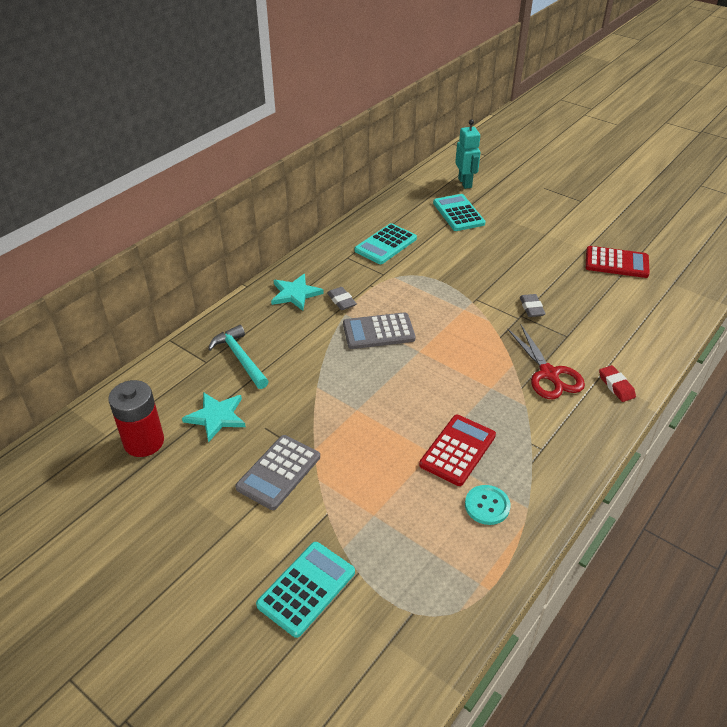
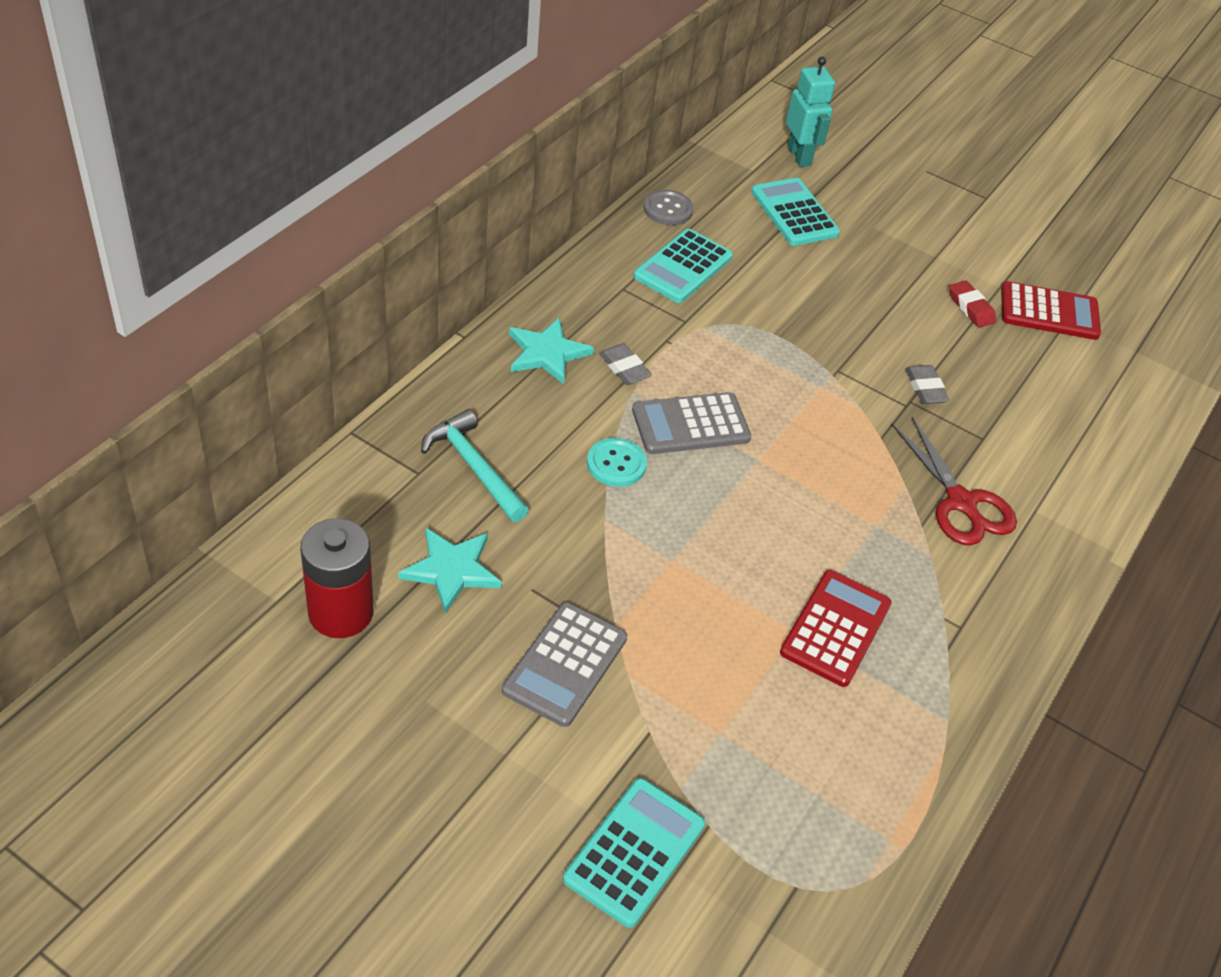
camera: 10 degrees left, 5 degrees up
(380, 214) = (668, 209): none -> grey button
(487, 506) = (888, 718): turquoise button -> turquoise button (616, 464)
(616, 386) = (1062, 524): red eraser -> red eraser (971, 308)

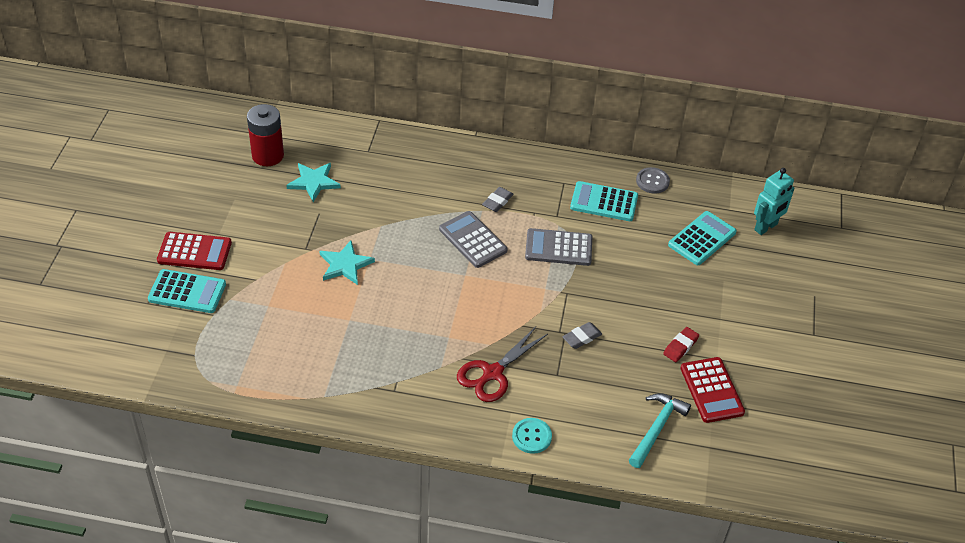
camera: 70 degrees right, 0 degrees up
(474, 467) = (384, 168): turquoise hammer -> turquoise hammer (656, 428)
(547, 353) = (486, 169): turquoise star -> turquoise star (345, 265)
(565, 664) = (279, 238): grey calculator -> grey calculator (558, 248)
(616, 464) = (422, 219): turquoise button -> turquoise button (531, 436)
(835, 628) = (361, 335): red calculator -> red calculator (194, 252)

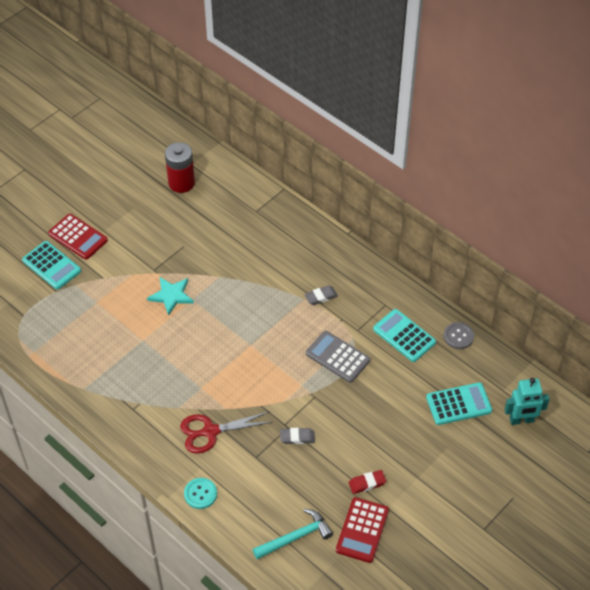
camera: 35 degrees right, 5 degrees up
(314, 182) = (198, 219): turquoise star -> none
(473, 240) = (278, 319): grey calculator -> none

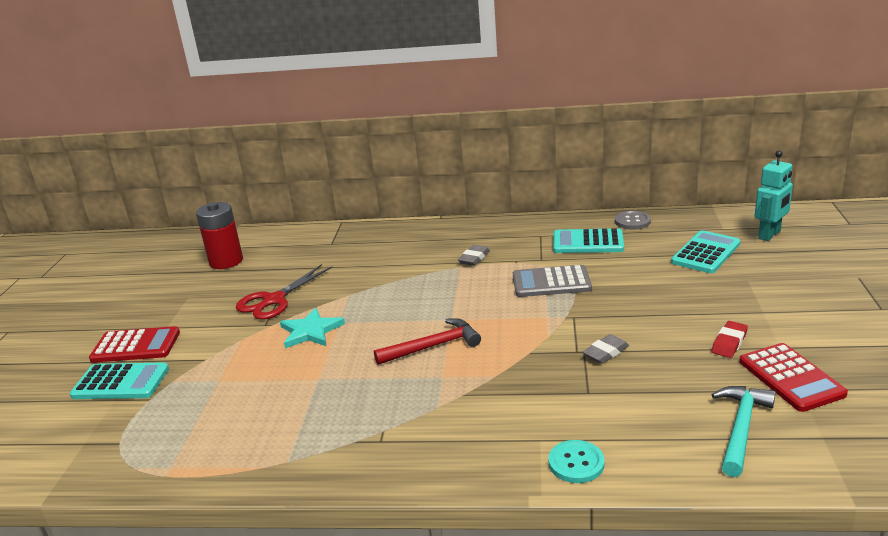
camera: 35 degrees left, 25 degrees down
(210, 432) = (505, 403): red scissors -> red scissors (274, 300)
(219, 360) = (433, 346): none -> red hammer

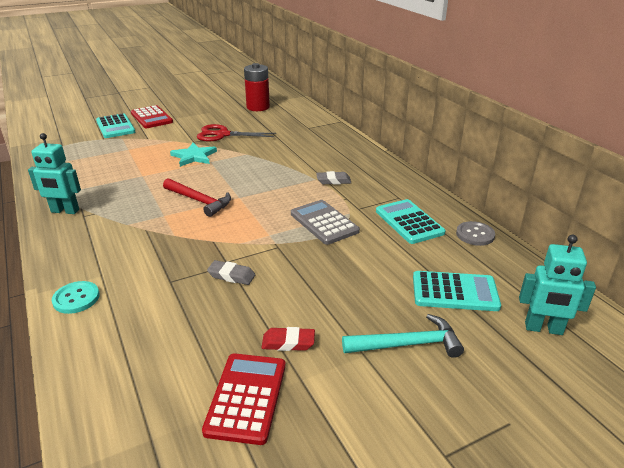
camera: 55 degrees right, 5 degrees up
(351, 456) = (65, 211): none -> turquoise robot
(741, 428) = (148, 377): turquoise hammer -> turquoise hammer (407, 344)
(791, 378) = (246, 397): red calculator -> red calculator turned 150 degrees clockwise

